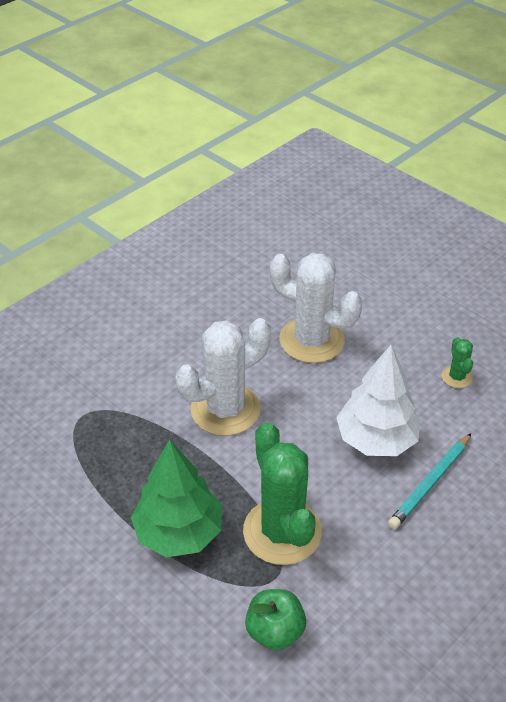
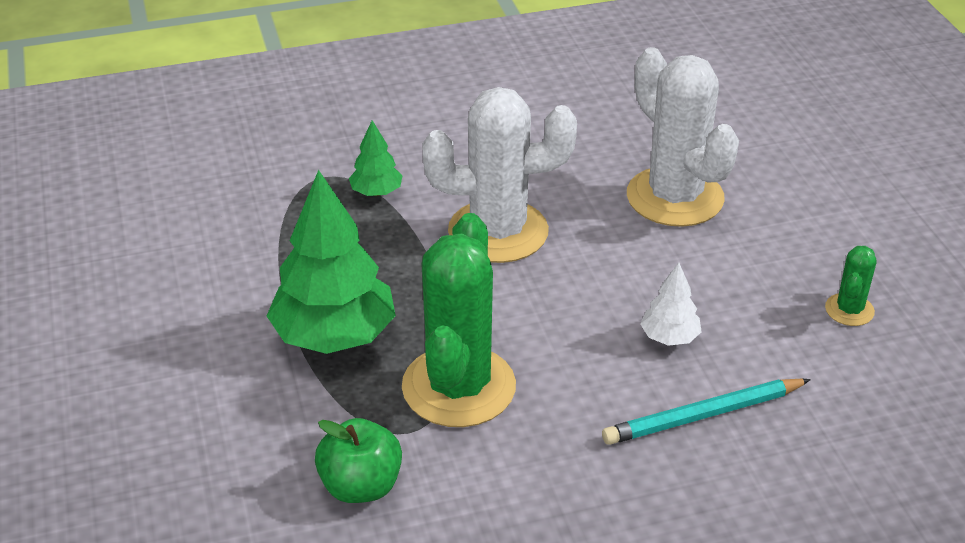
camera: 30 degrees right, 5 degrees down
(127, 413) = (376, 192): none -> green tree
(376, 439) = (669, 337): white tree -> white tree, size x0.48

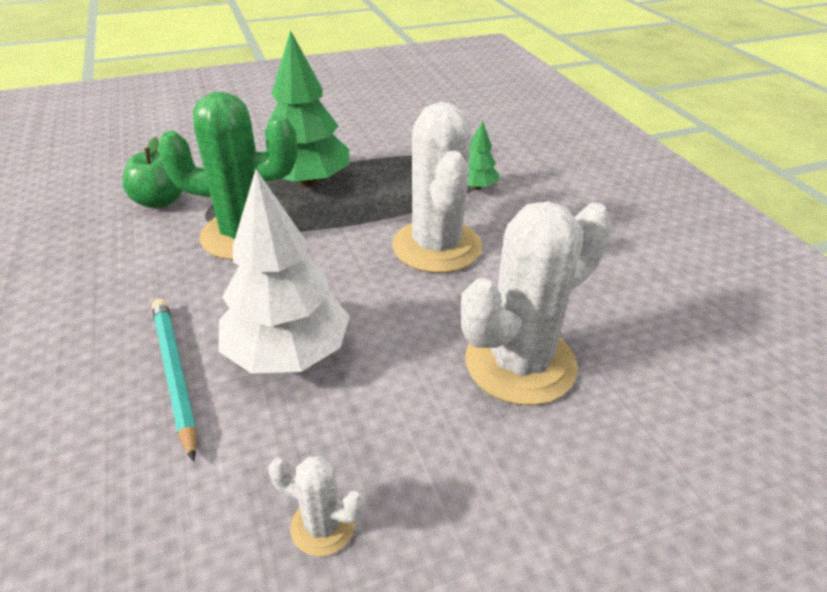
camera: 85 degrees right, 0 degrees up
(669, 337) = (288, 353): white tree -> white tree, size x2.08
(849, 310) = (323, 526): green cactus -> white cactus

